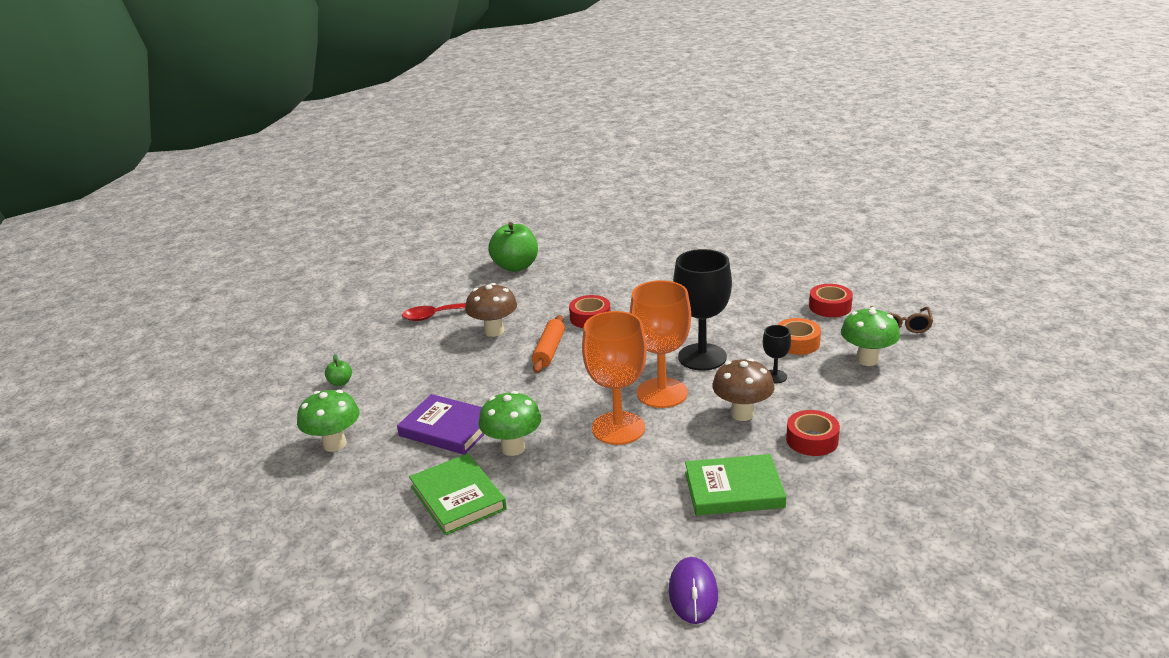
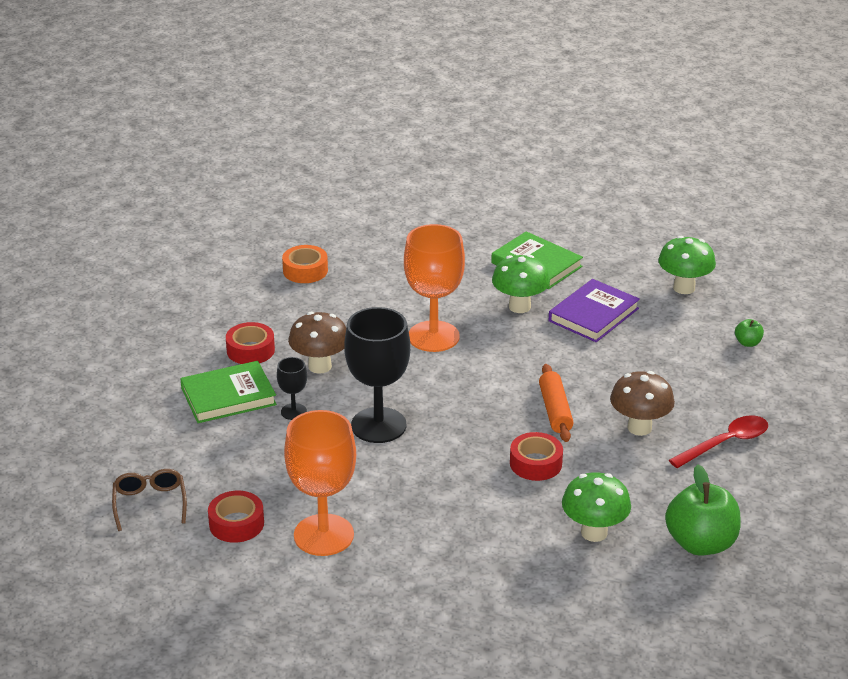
camera: 160 degrees right, 5 degrees up
(448, 428) = (593, 315): purple book -> purple book turned 60 degrees counterclockwise
(662, 393) = (406, 377): orange goblet -> orange goblet (323, 535)
(693, 593) = (327, 235): purple mouse -> none
(734, 489) = (313, 301): green book -> green book (228, 396)
(797, 343) = (274, 460): orange tape -> orange tape (305, 271)
(867, 360) = (194, 447): green mushroom -> green mushroom (594, 532)

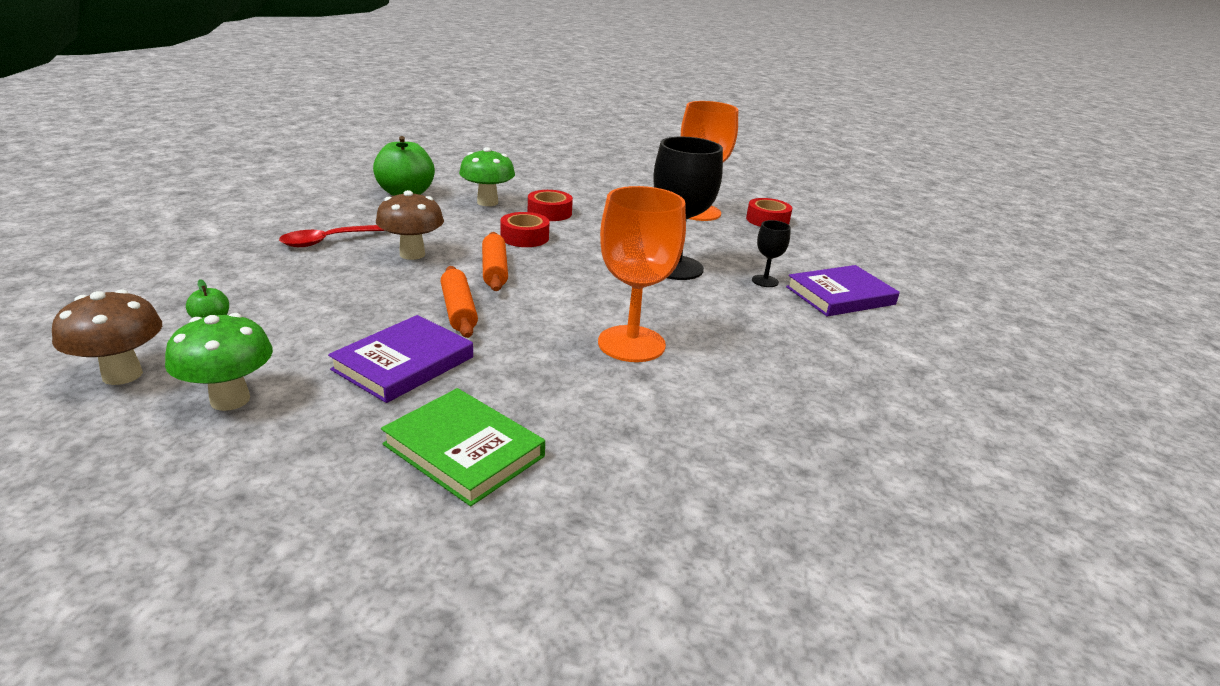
camera: 175 degrees right, 5 degrees down
(150, 504) = (843, 233): brown glasses -> none
(228, 396) = (840, 296): green book -> purple book
(250, 350) = (851, 337): red tape -> red tape (549, 213)
(305, 271) = (856, 448): orange tape -> none
(320, 366) = (760, 318): brown mushroom -> brown mushroom (122, 375)
(519, 307) = (509, 378): green mushroom -> none
(572, 361) = (458, 310): none -> orange rolling pin

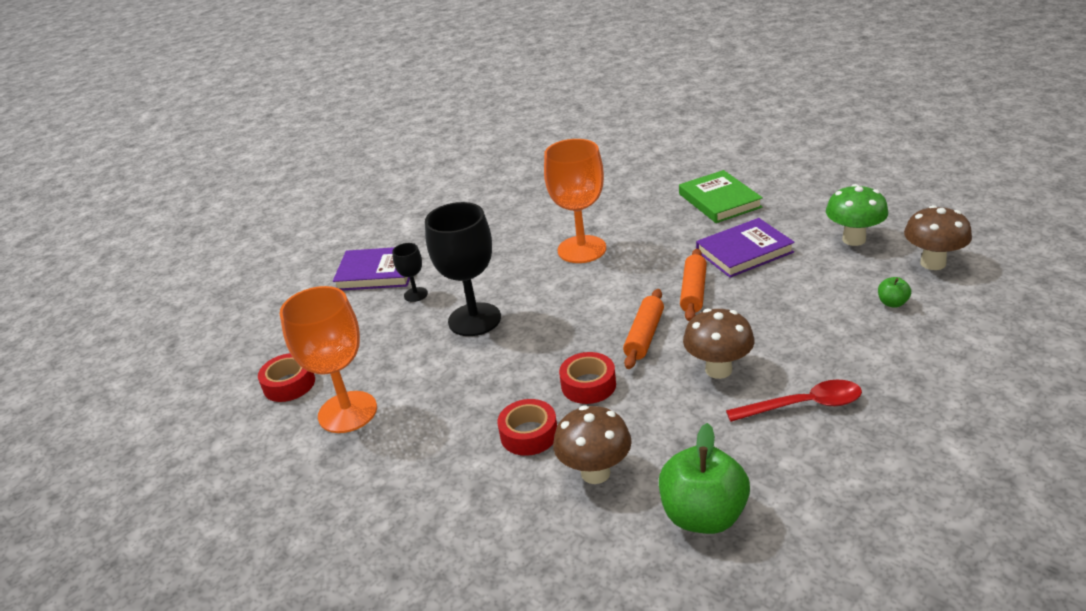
camera: 145 degrees left, 5 degrees up
(487, 202) = (595, 473): green mushroom -> brown mushroom

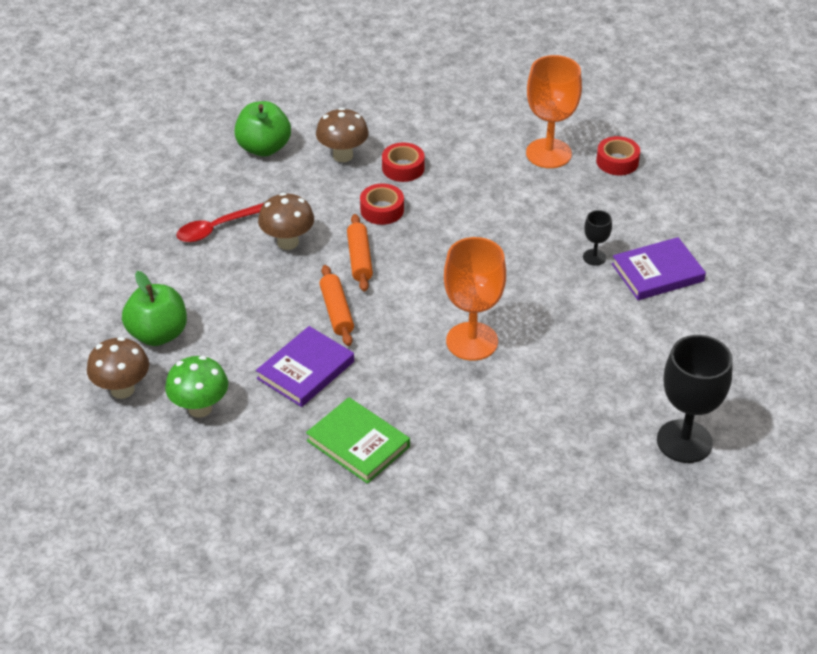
camera: 150 degrees right, 10 degrees up
(474, 319) = (516, 244): black goblet -> black goblet (684, 441)
(892, 303) = (158, 334): green apple -> green apple, size x2.23

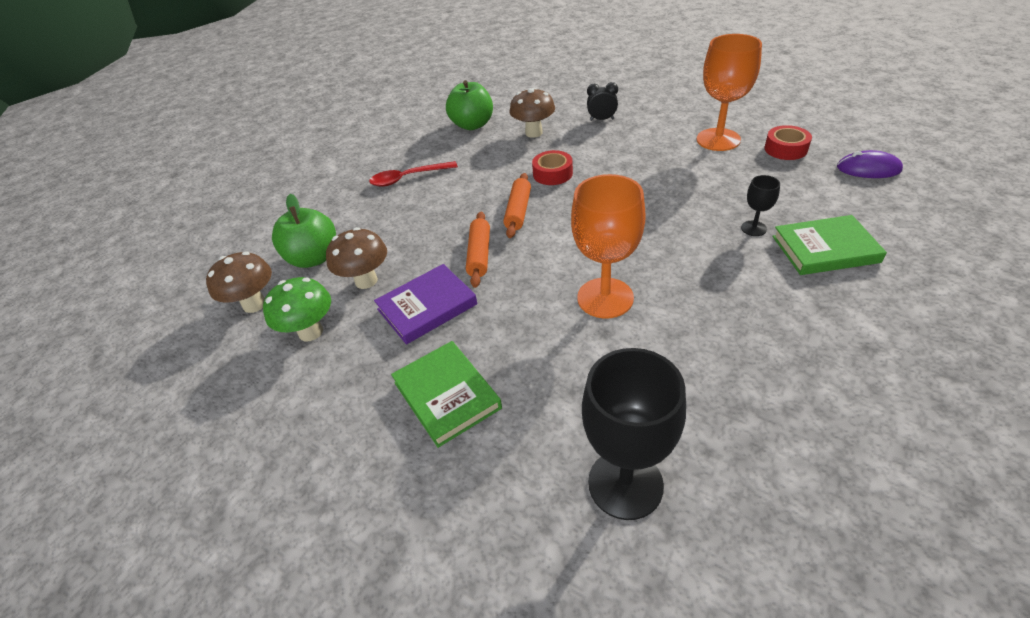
camera: 20 degrees right, 0 degrees up
(288, 242) = (461, 193): brown mushroom -> brown mushroom (366, 281)
(403, 168) = (582, 144): red tape -> none
(417, 132) = (602, 119): none -> black clock
(657, 272) = (825, 249): purple book -> green book
(684, 441) = (858, 460): black goblet -> black goblet (625, 484)
(695, 181) = (868, 169): none -> purple mouse

